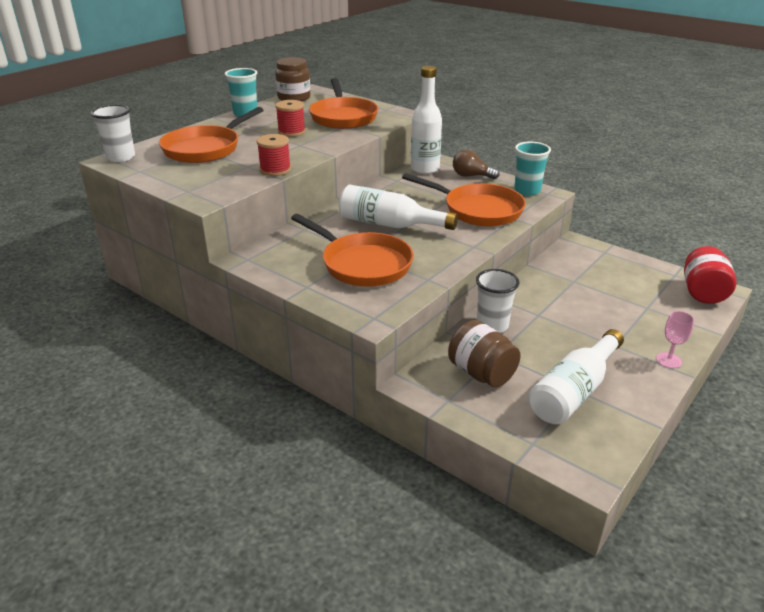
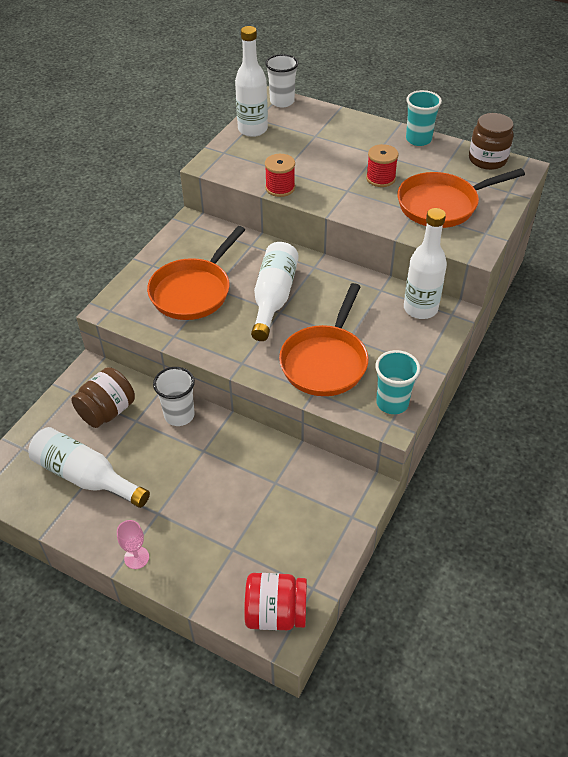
camera: 80 degrees right, 15 degrees up
(159, 174) = (252, 129): none -> white bottle
(205, 148) = (316, 138): orange pan -> none
(471, 176) = (416, 350): brown light bulb -> none

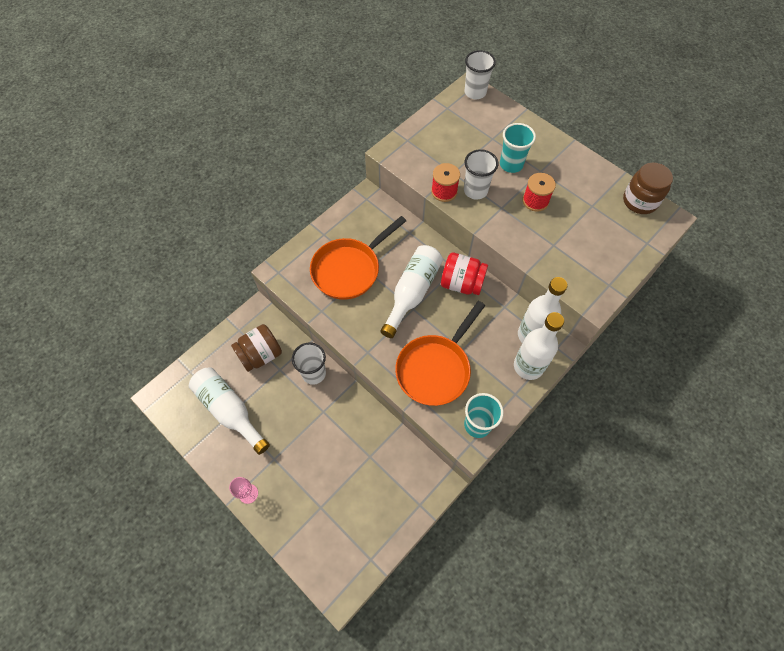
camera: 15 degrees right, 15 degrees up
(252, 129) = (440, 119): white bottle -> white bottle (528, 366)
(276, 613) = (337, 573): red jar -> red jar (461, 283)
(314, 181) = (475, 190): none -> white cup
(418, 139) = (584, 163): turquoise cup -> turquoise cup (511, 164)
(442, 205) = (580, 244): orange pan -> none

